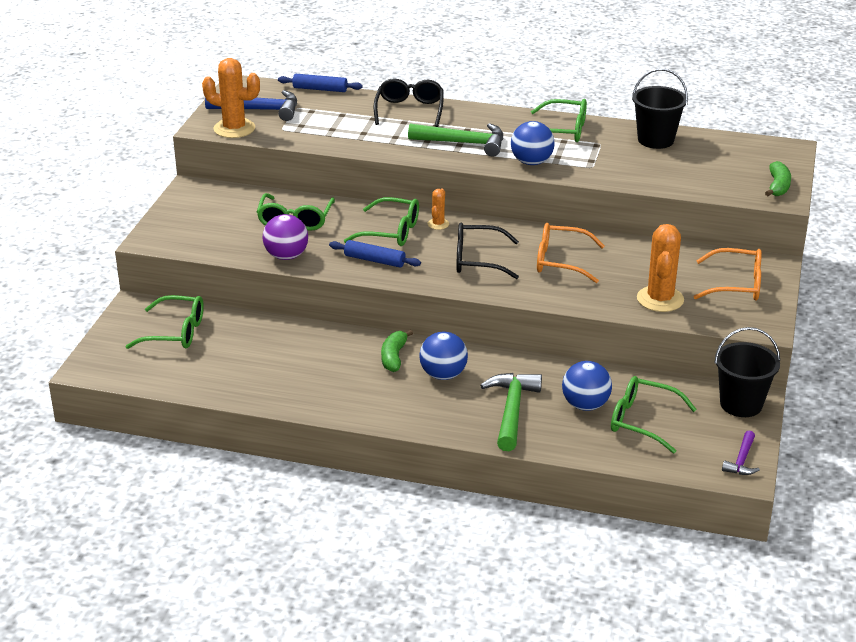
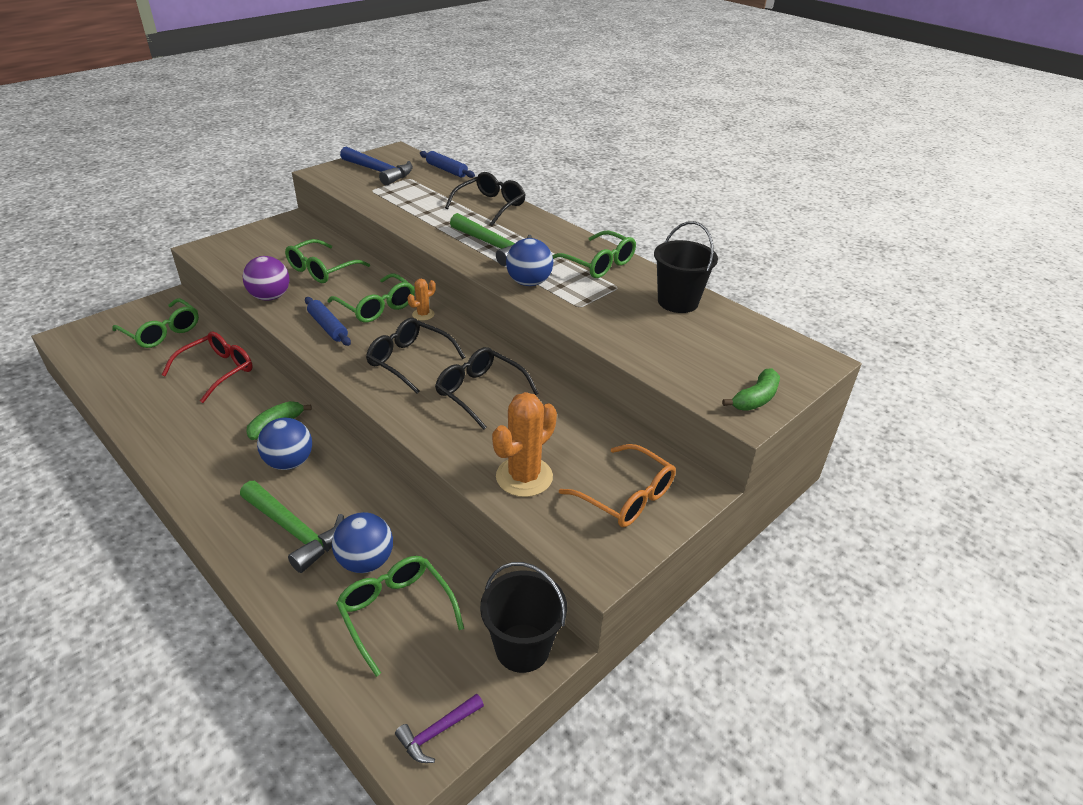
camera: 30 degrees right, 5 degrees up
(234, 129) = (339, 179): orange cactus -> none
(280, 341) = (217, 371): none -> red glasses
(512, 410) = (295, 531): green hammer -> green hammer turned 90 degrees clockwise
(561, 261) = (480, 393): orange glasses -> black glasses

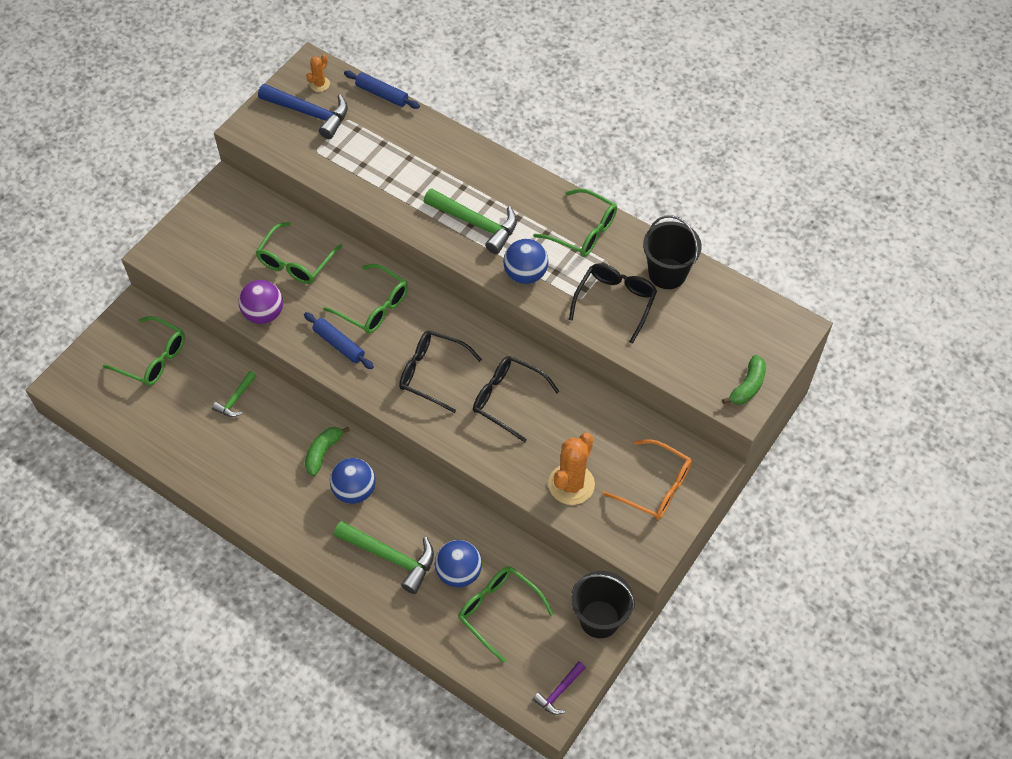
camera: 10 degrees left, 20 degrees up
(217, 371) = (236, 399): red glasses -> green hammer
(423, 314) = (422, 308): orange cactus -> orange cactus (319, 84)
(490, 206) = (450, 154): black glasses -> black glasses (615, 302)

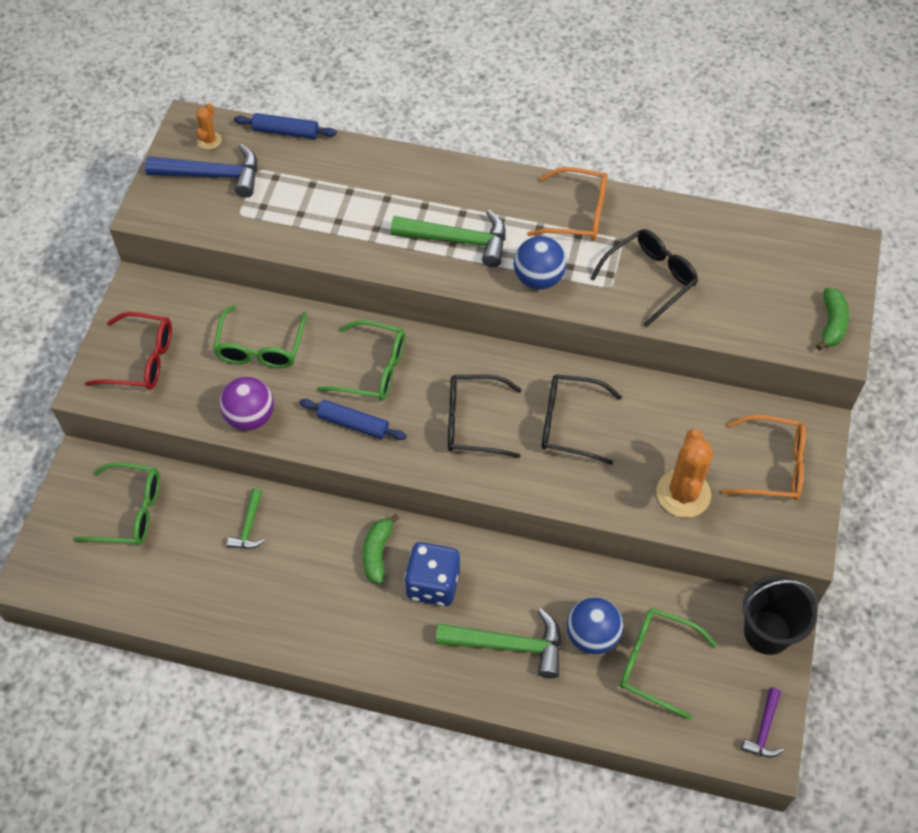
camera: 20 degrees left, 0 degrees up
(202, 243) = (141, 359): none -> red glasses
(354, 490) = (433, 584): blue ball -> blue dice
(582, 231) = (577, 214): green glasses -> orange glasses
(615, 302) = (649, 279): black glasses -> black glasses turned 45 degrees clockwise
(667, 273) = (688, 232): black bucket -> none

